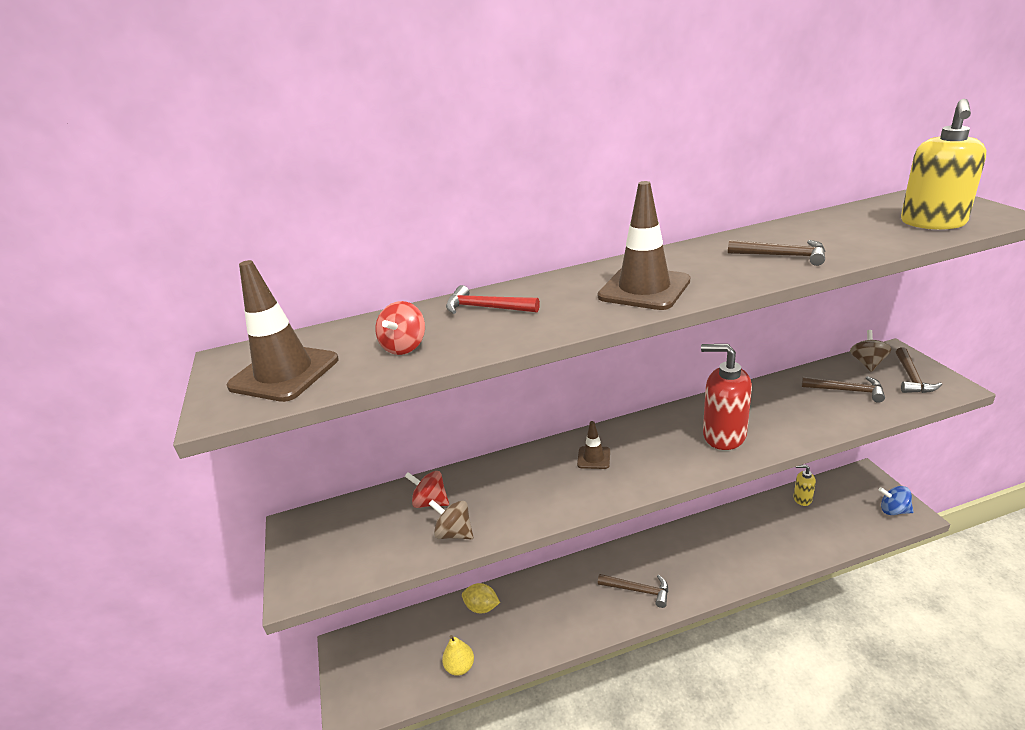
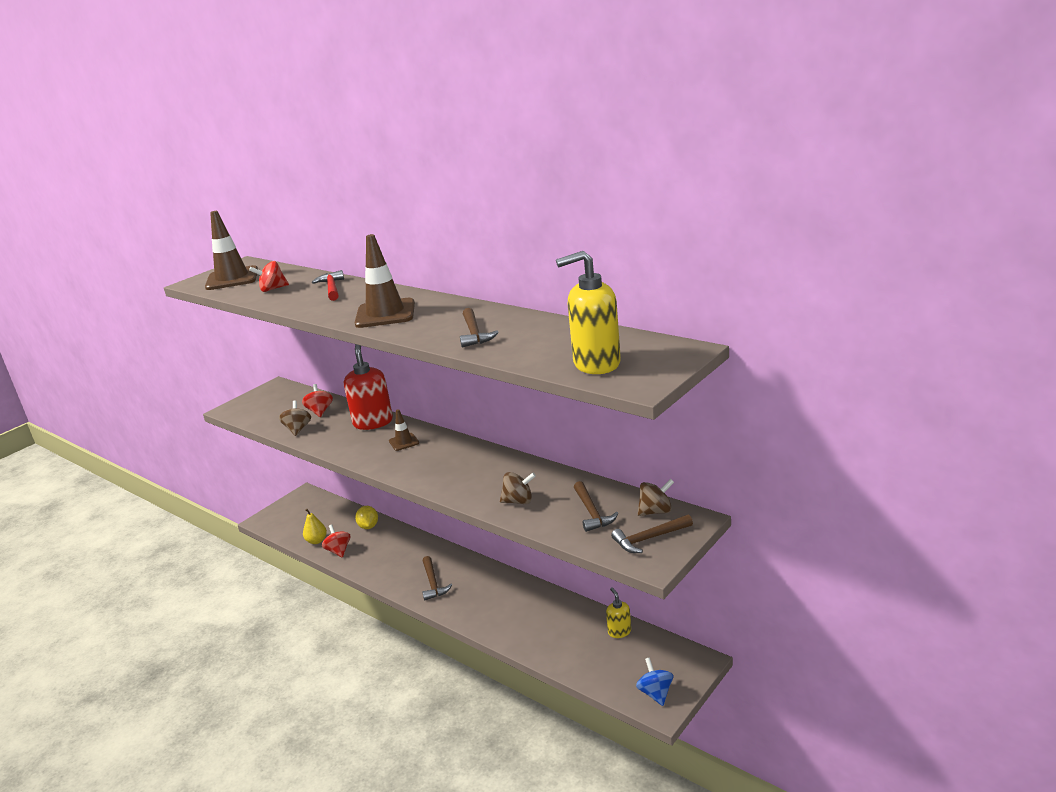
camera: 55 degrees right, 5 degrees down
(502, 651) = (338, 551): none -> red spinning top
(723, 435) = (472, 478): red soap dispenser -> red soap dispenser (373, 422)
(795, 421) = (518, 501): none -> brown spinning top

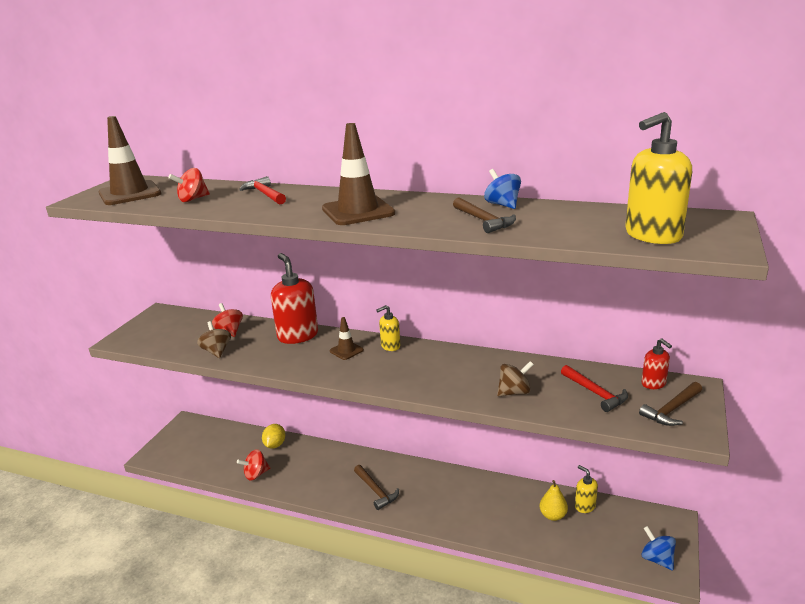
camera: 20 degrees left, 0 degrees up
(316, 541) = (225, 468): yellow pear -> yellow pear (553, 515)
(338, 551) = (256, 474): red spinning top -> red spinning top turned 75 degrees counterclockwise
(368, 526) = (275, 445): yellow lemon -> yellow lemon turned 45 degrees clockwise
(444, 442) = (390, 346): none -> yellow soap dispenser
(510, 317) = (502, 205): none -> blue spinning top
(592, 512) = (595, 393): brown hammer -> red hammer
(656, 511) = (653, 384): brown spinning top -> red soap dispenser

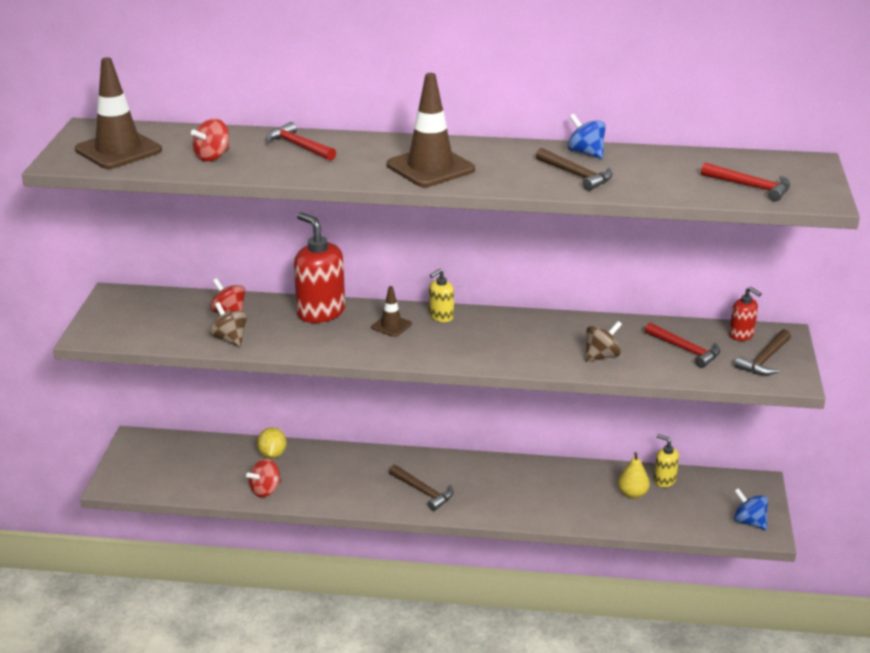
camera: 15 degrees left, 5 degrees up
(652, 235) = (750, 187): yellow soap dispenser -> red hammer

